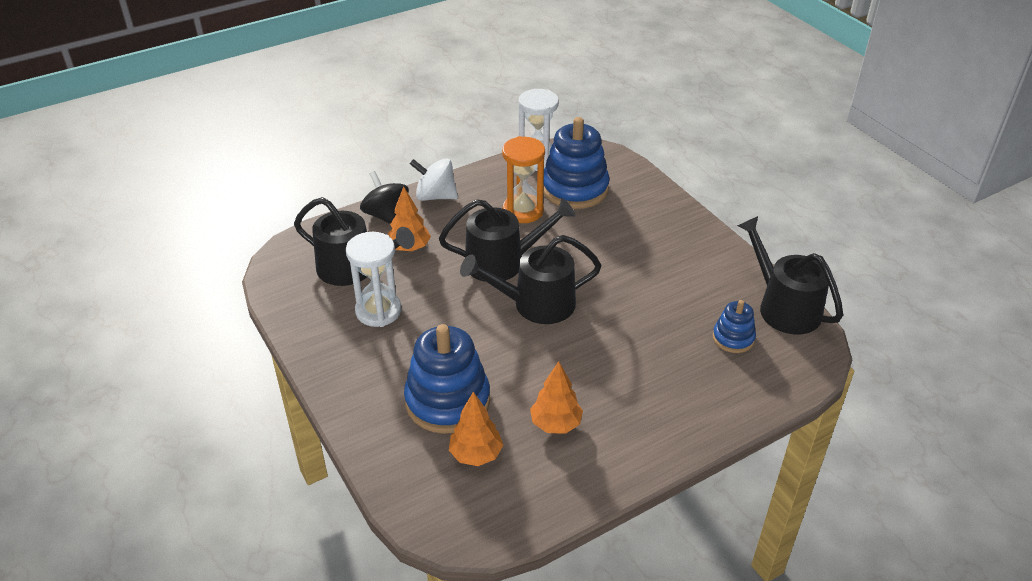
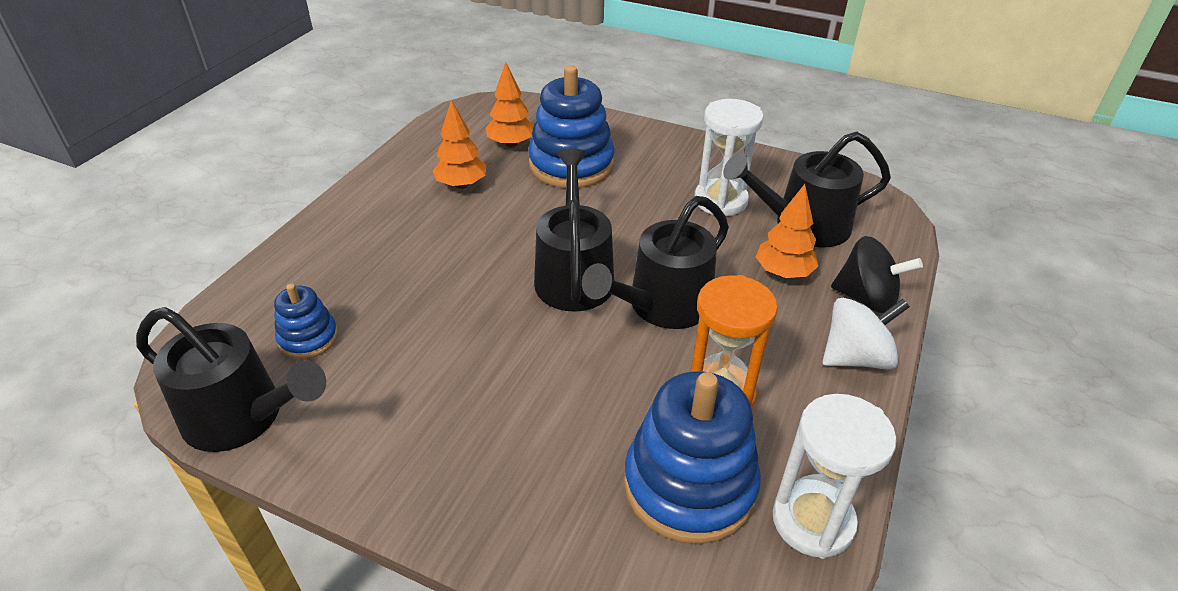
camera: 145 degrees right, 0 degrees up
(536, 304) = (574, 275): black watering can -> black watering can turned 45 degrees counterclockwise

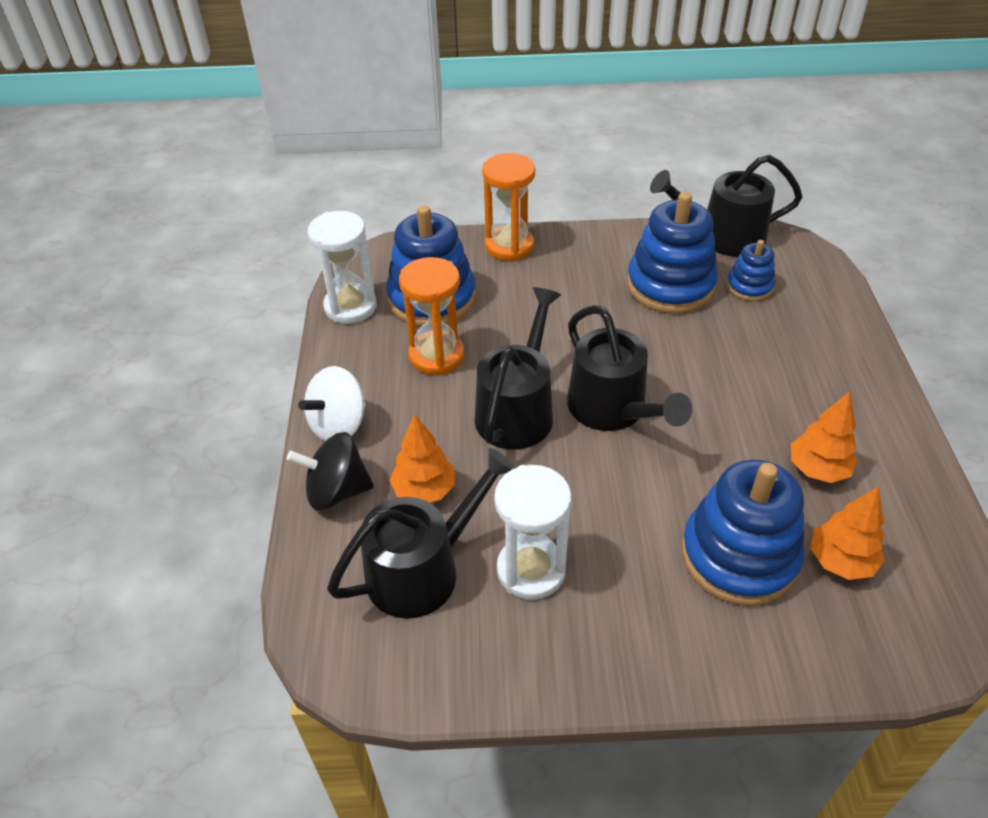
camera: 155 degrees right, 5 degrees up
(386, 375) = (670, 285): none -> blue stacking toy
(525, 537) = (509, 246): none -> orange hourglass

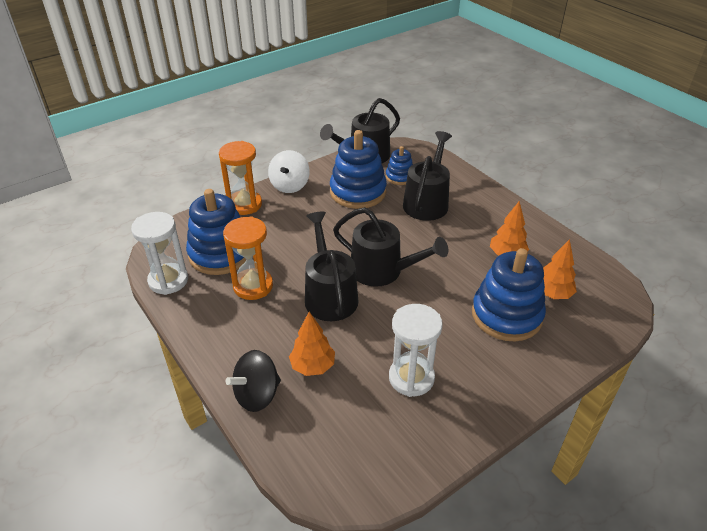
camera: 35 degrees left, 5 degrees down
(339, 425) = (224, 355): white spinning top -> white spinning top (290, 185)
(423, 569) = (350, 411): black watering can -> black watering can (427, 202)

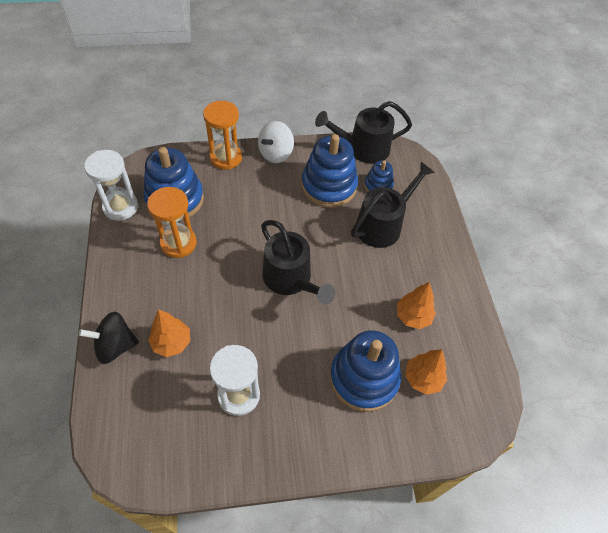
camera: 25 degrees right, 15 degrees up
(329, 295) = (231, 282): black watering can -> none

